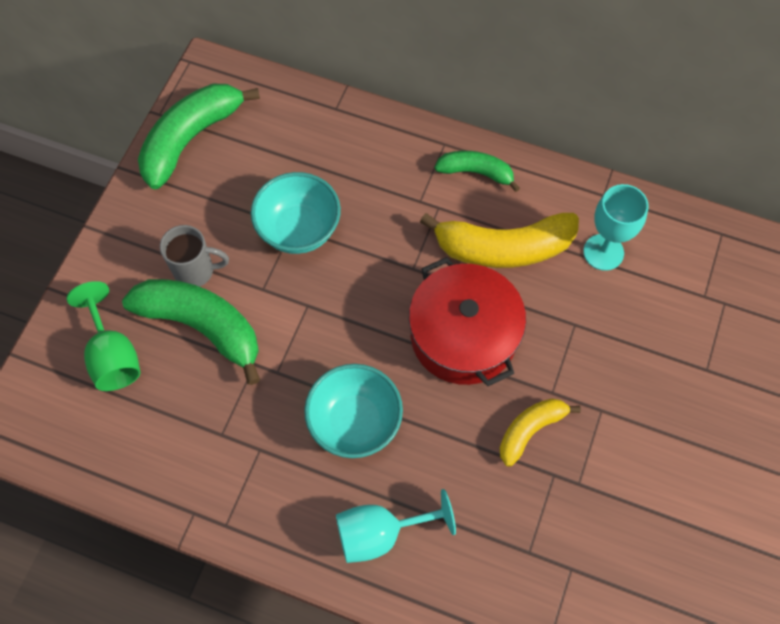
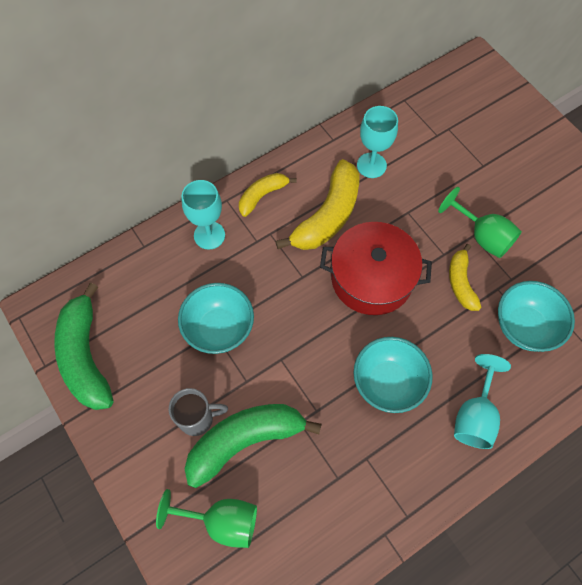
camera: 55 degrees left, 0 degrees up
(196, 271) = (197, 418): grey mug -> grey mug turned 45 degrees clockwise
(392, 155) = (209, 235): none -> turquoise goblet
(476, 172) = (262, 196): green banana -> yellow banana
(527, 530) = (524, 327): none -> turquoise bowl
(608, 421) = (482, 236): none -> green goblet

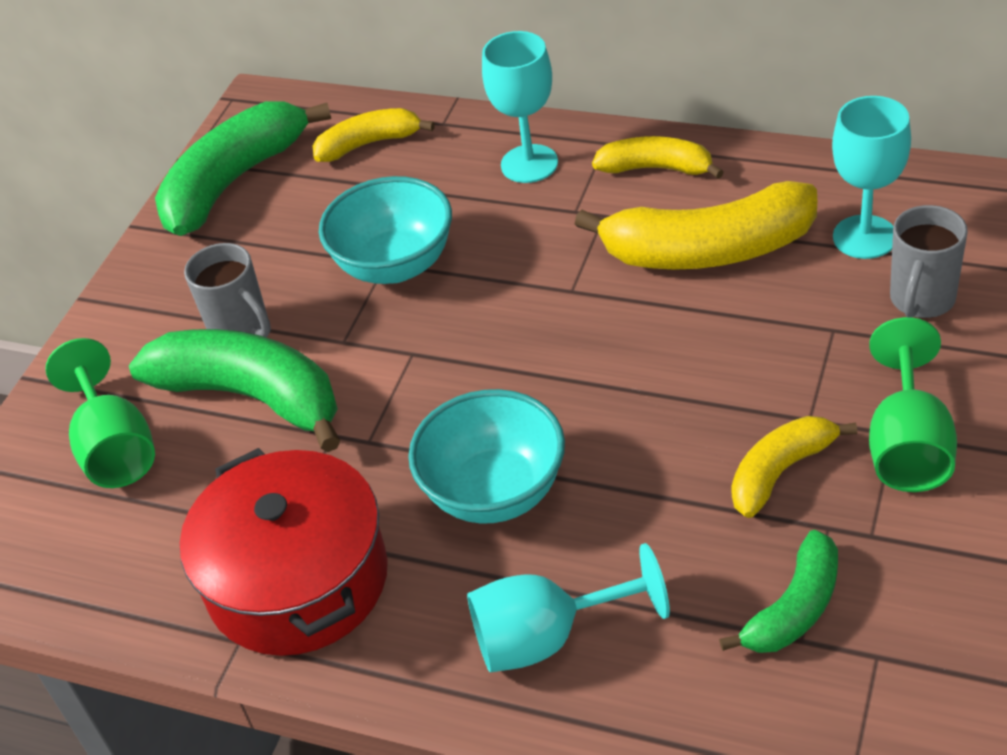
camera: 60 degrees right, 20 degrees down
(124, 284) = (369, 144): none -> yellow banana
(372, 278) = (658, 363): red pot -> red pot (298, 580)
(419, 176) = (921, 300): none -> grey mug
(524, 327) = (794, 608): turquoise bowl -> green banana

